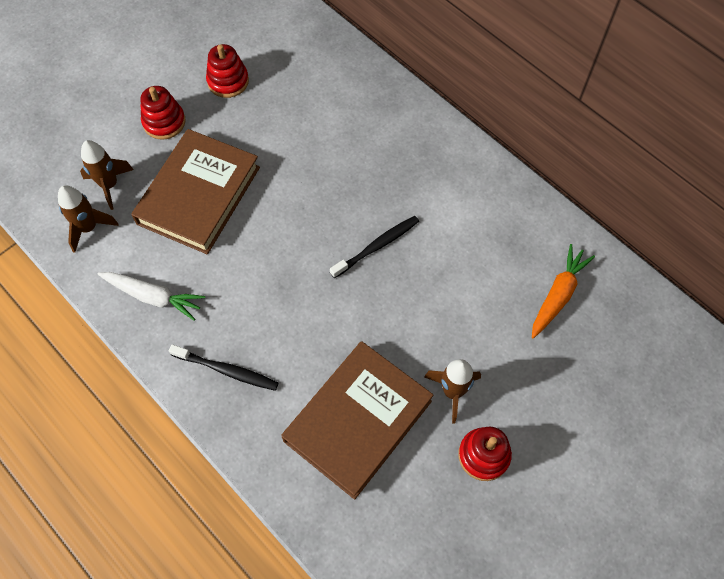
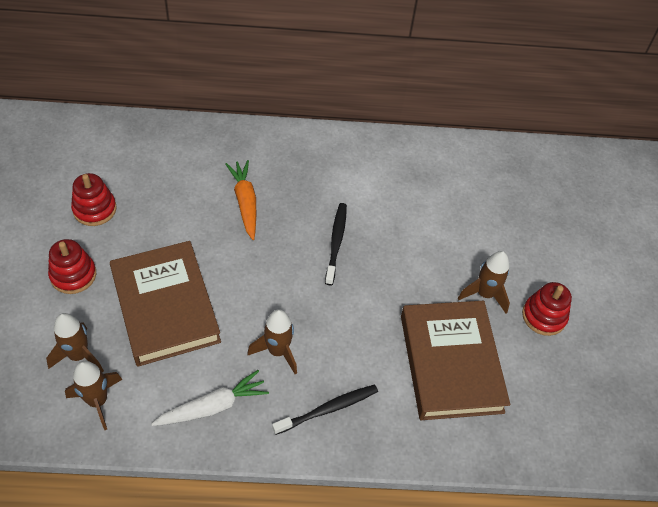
camera: 50 degrees left, 10 degrees down
(239, 295) = (277, 351): none -> brown rocket
(558, 294) = (477, 186): orange carrot -> orange carrot (245, 202)

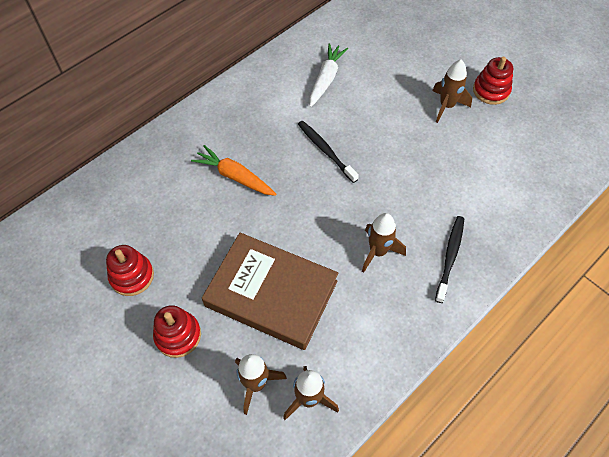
camera: 40 degrees left, 5 degrees up
(213, 406) = (384, 325): white carrot -> white carrot (326, 79)
(451, 363) = (479, 163): brown book -> none

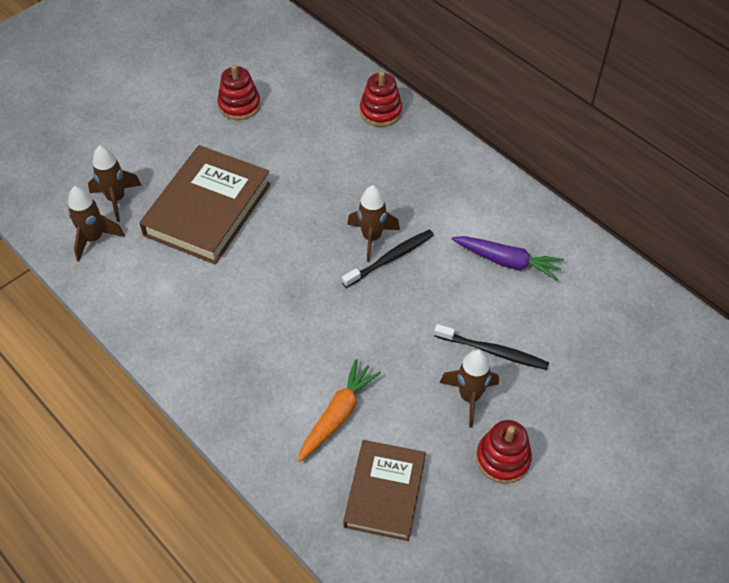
camera: 90 degrees right, 5 degrees down
(178, 335) = (174, 142): red stacking toy -> red stacking toy (380, 111)
(234, 176) = (354, 176): orange carrot -> orange carrot (338, 414)
(326, 79) = (507, 262): white carrot -> purple carrot
(378, 252) = (247, 303): brown rocket -> brown rocket (371, 238)
(450, 256) = (234, 374): black toothbrush -> black toothbrush (493, 351)
(530, 155) = (385, 492): none -> brown book

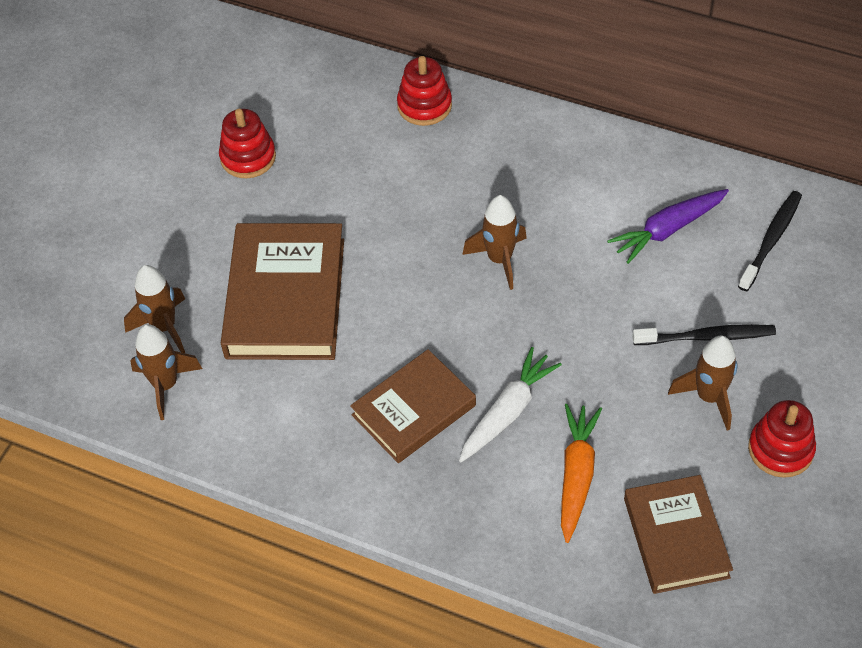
camera: 20 degrees left, 0 degrees up
(249, 321) = (414, 410): none -> brown book
(315, 348) = (508, 411): none -> white carrot
(391, 258) = (535, 275): black toothbrush -> black toothbrush (771, 239)
(507, 262) = (667, 230): purple carrot -> purple carrot turned 150 degrees clockwise

